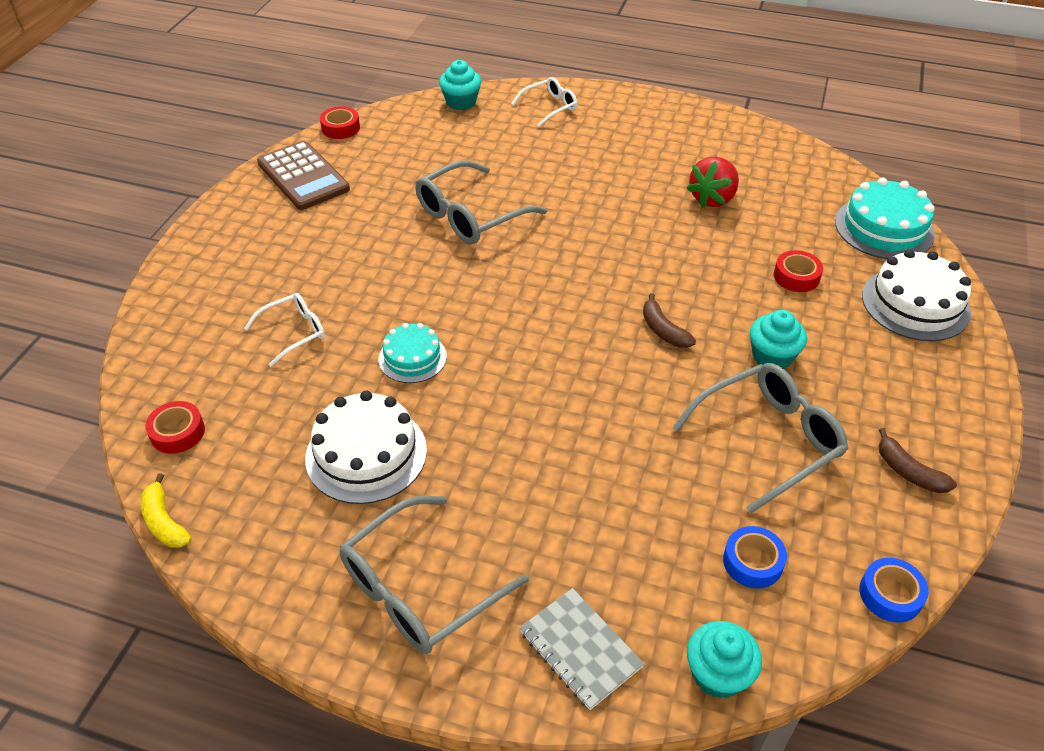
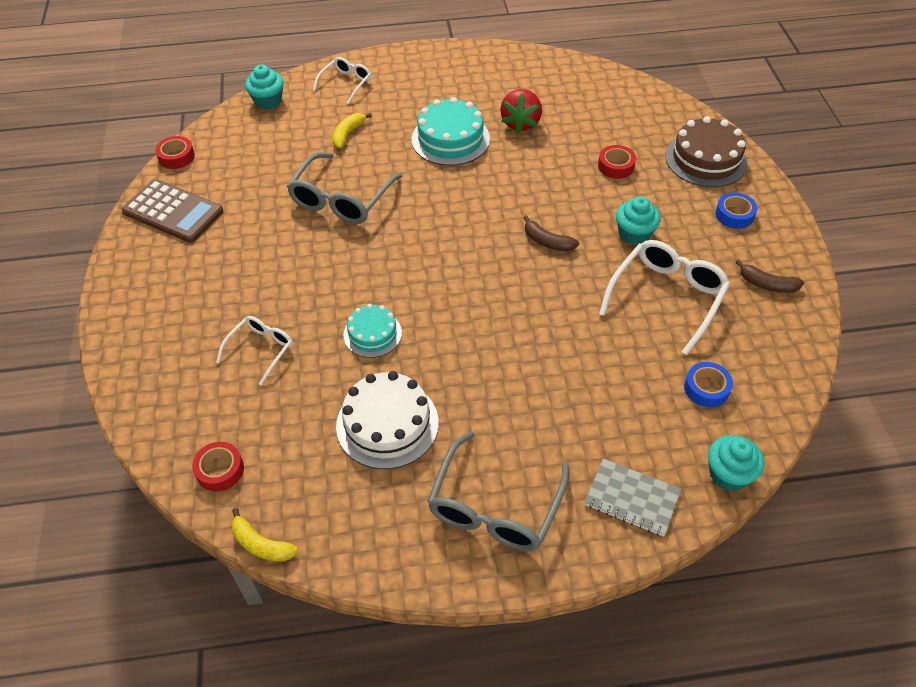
camera: 25 degrees left, 5 degrees up
(519, 155) = (348, 134): none -> yellow banana
(768, 440) = (666, 297): grey glasses -> white glasses
(884, 228) = (654, 107): turquoise cake -> turquoise cake (450, 139)
(890, 594) = (801, 374): blue tape -> blue tape (734, 215)
(915, 304) = (706, 159): white cake -> brown cake

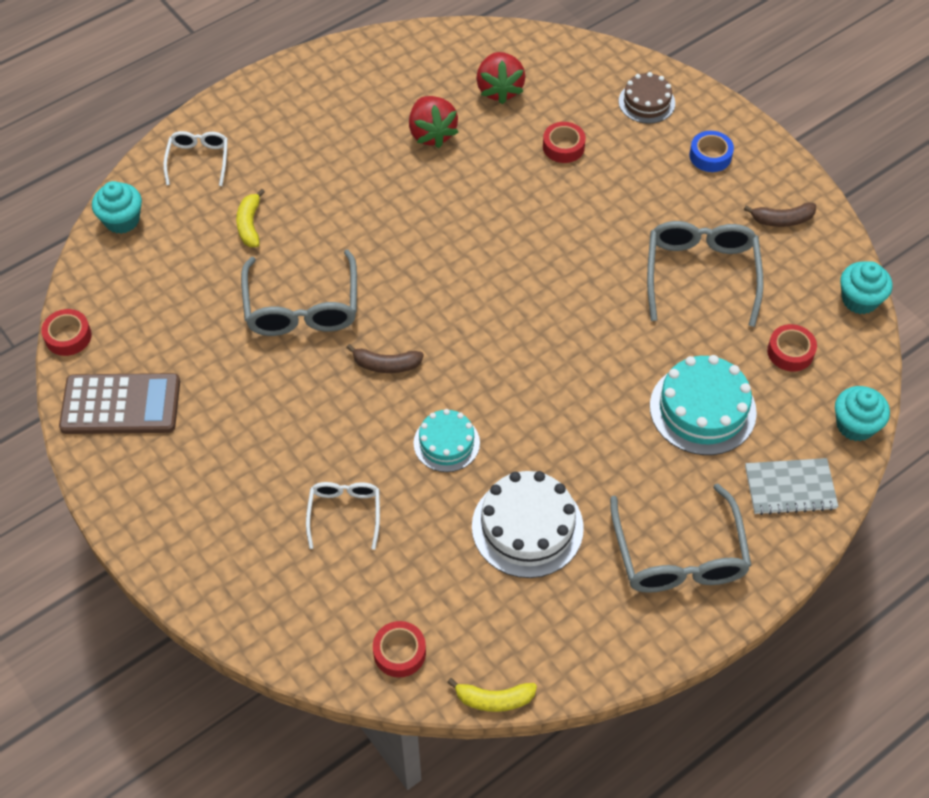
camera: 30 degrees left, 5 degrees up
(450, 139) = (369, 184): turquoise cake -> turquoise cake (702, 409)
(547, 241) = (551, 263): brown banana -> brown banana (386, 365)
(593, 112) = (499, 90): none -> red strawberry
(634, 234) = (629, 218): turquoise cupcake -> turquoise cupcake (859, 300)
(666, 297) = (701, 274): white glasses -> grey glasses
(706, 159) = (646, 102): brown cake -> brown cake, size x0.62
(706, 388) = (790, 352): blue tape -> red tape

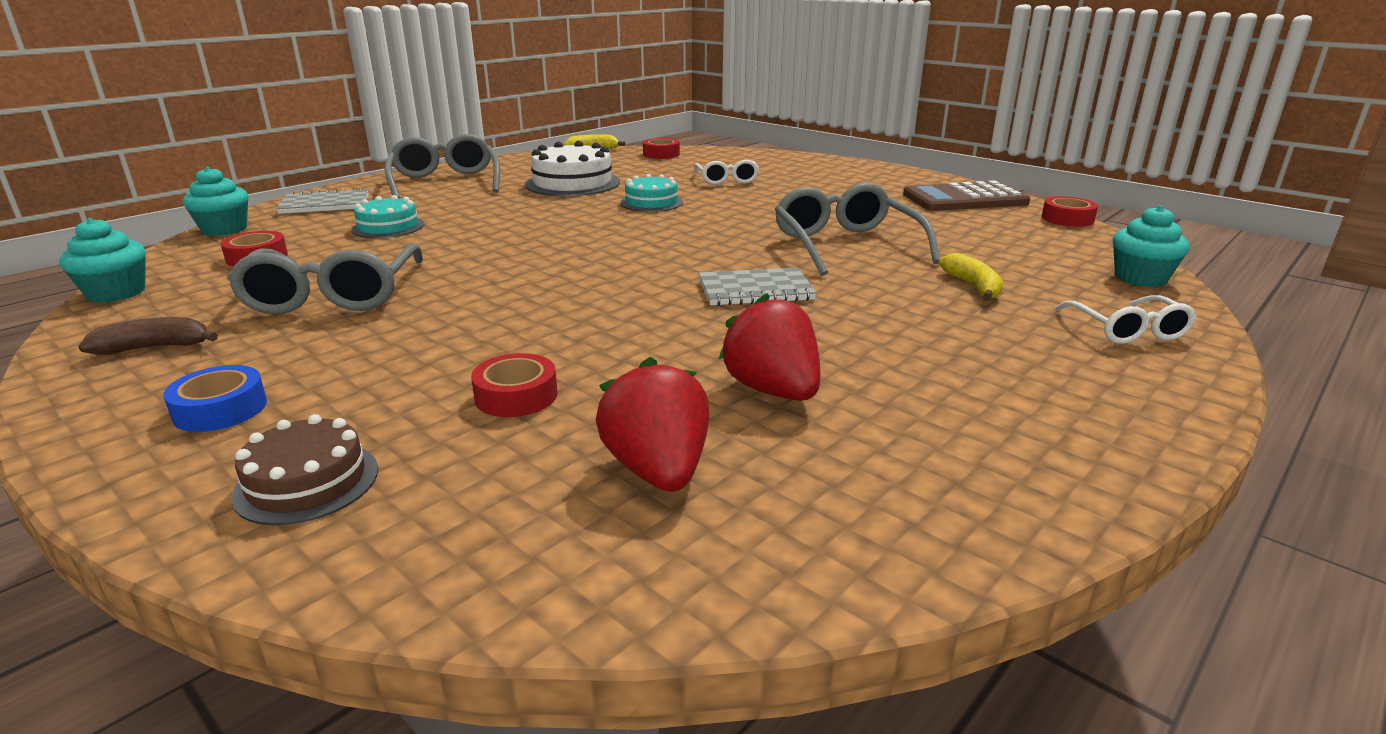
camera: 170 degrees right, 30 degrees down
(386, 365) = (729, 226): brown banana -> none
(404, 240) = (755, 290): none -> grey notebook
(702, 409) = (388, 227): turquoise cake -> turquoise cake, size x0.62

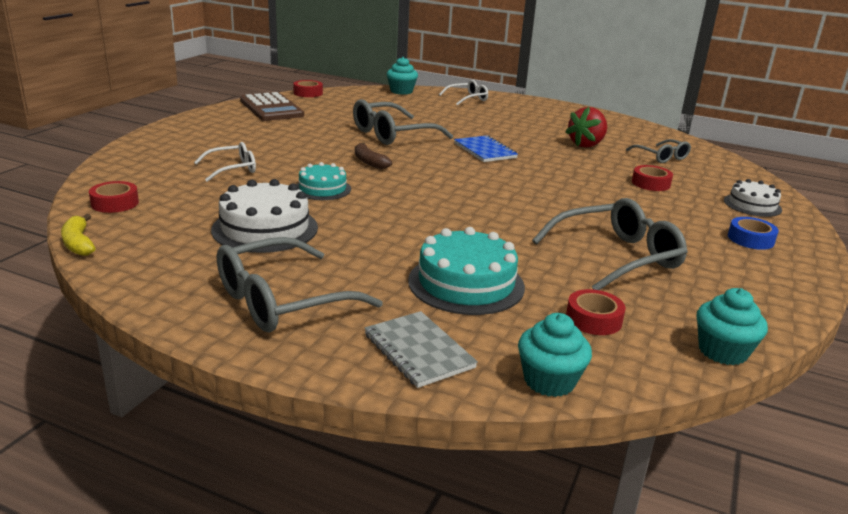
camera: 110 degrees left, 0 degrees up
(155, 347) = (744, 286): brown banana -> brown banana (369, 162)
(307, 482) = (752, 205): brown cake -> white cake
(388, 227) = (466, 283): turquoise cake -> turquoise cake, size x1.62
(657, 470) = (661, 157): red strawberry -> grey glasses
(755, 290) = (485, 151): grey notebook -> blue notebook
(973, 286) = (438, 115): yellow banana -> none

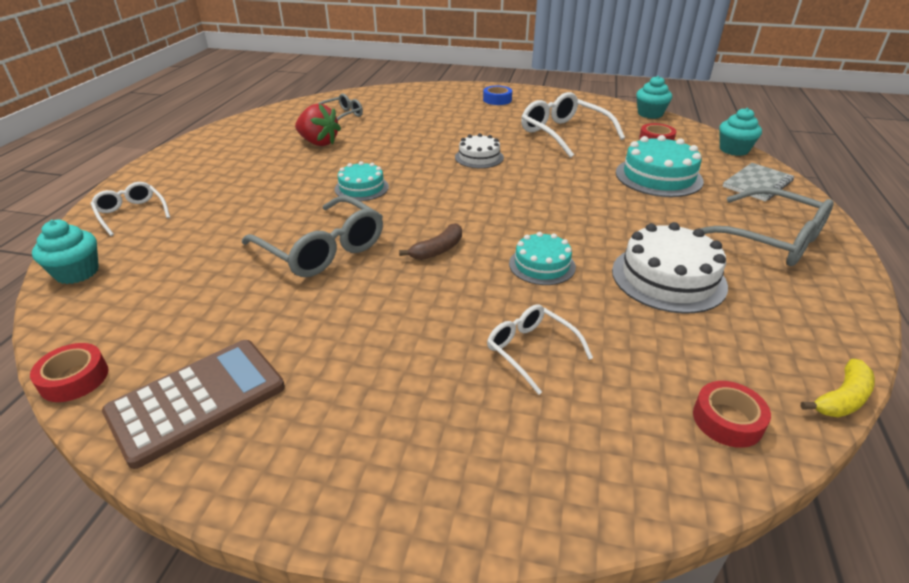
camera: 100 degrees left, 10 degrees up
(485, 151) = (361, 188): blue notebook -> turquoise cake
(616, 257) = (564, 134): grey glasses -> white glasses
(650, 183) = (412, 121): red tape -> none
(752, 205) = (435, 95): white cake -> white cake (479, 157)

